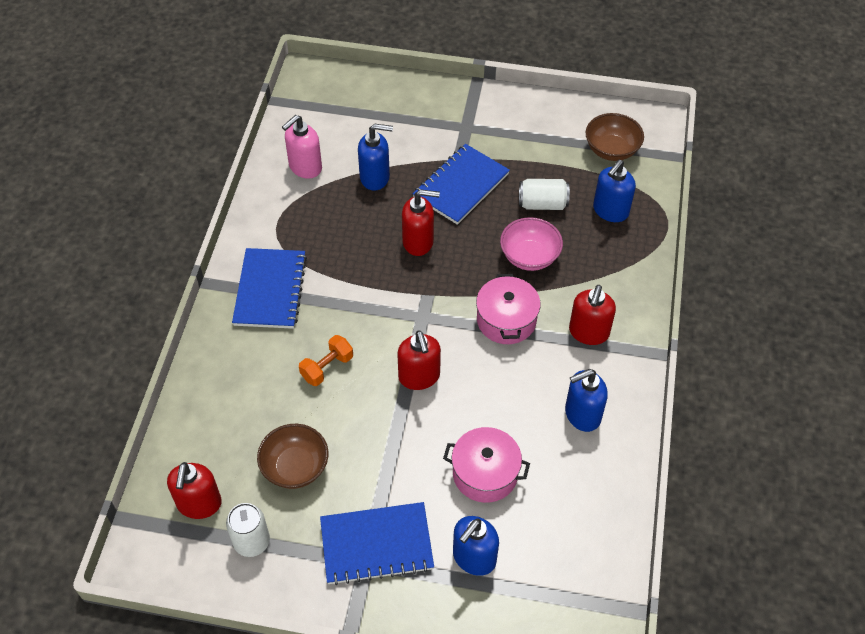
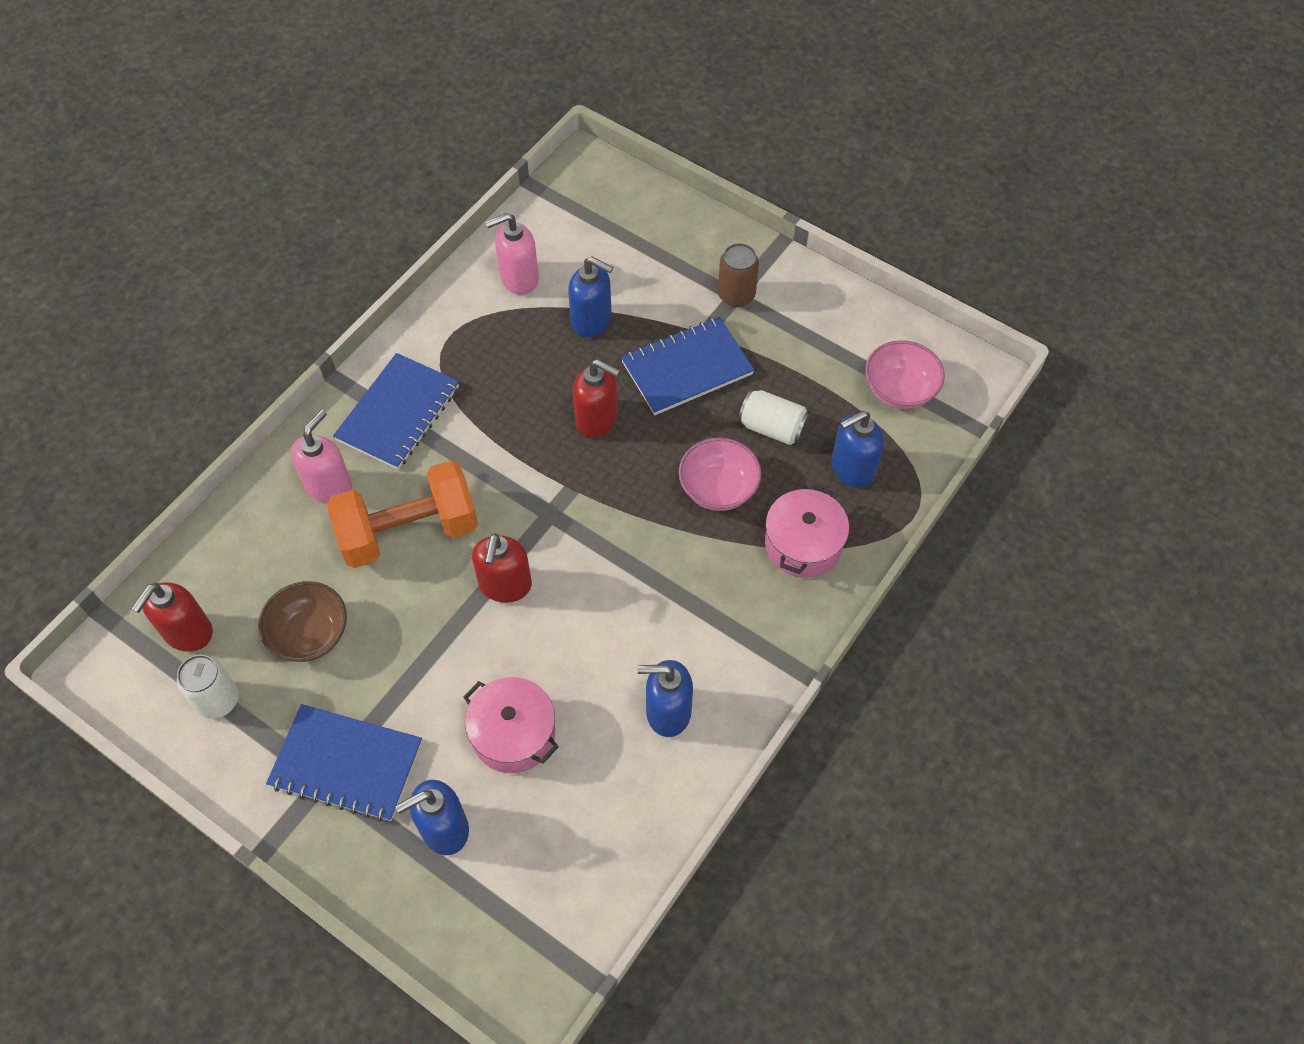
camera: 25 degrees right, 5 degrees up
(248, 359) = (329, 486): none -> pink soap dispenser
(327, 367) = (409, 531): orange dumbbell -> orange dumbbell, size x2.03
(466, 126) = (736, 295): none -> brown can
(506, 320) = (645, 557): pink pot -> pink pot (803, 544)
(588, 332) = (735, 613): red soap dispenser -> none
(611, 150) = (899, 390): brown bowl -> pink bowl

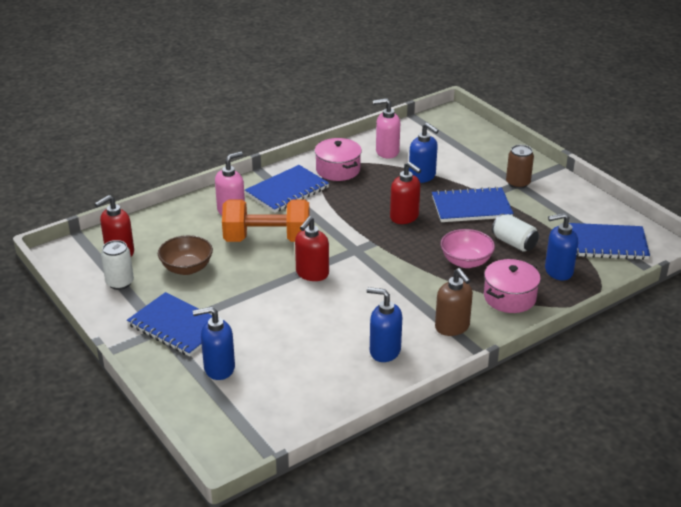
camera: 20 degrees right, 25 degrees down
(513, 734) = (283, 338): pink pot -> pink pot (338, 170)
(745, 631) = (452, 327): none -> brown soap dispenser
(899, 390) = (606, 244): pink bowl -> blue notebook

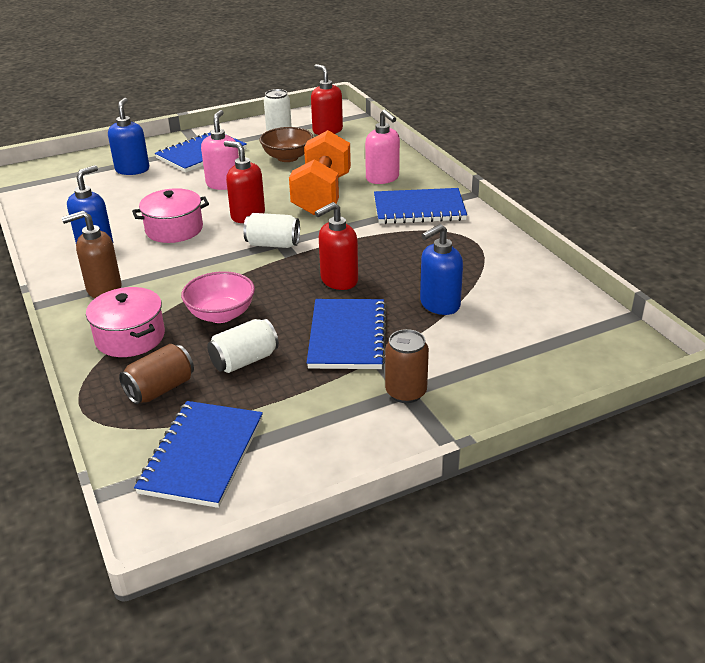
camera: 100 degrees right, 0 degrees up
(287, 191) = (419, 209): blue notebook -> blue notebook turned 60 degrees counterclockwise
(338, 170) = (465, 243): pink pot -> pink pot (174, 229)
(359, 253) = (273, 244): none -> white can
(387, 152) = (512, 282): pink soap dispenser -> pink soap dispenser (224, 184)
(558, 271) = (160, 389): blue soap dispenser -> brown can

